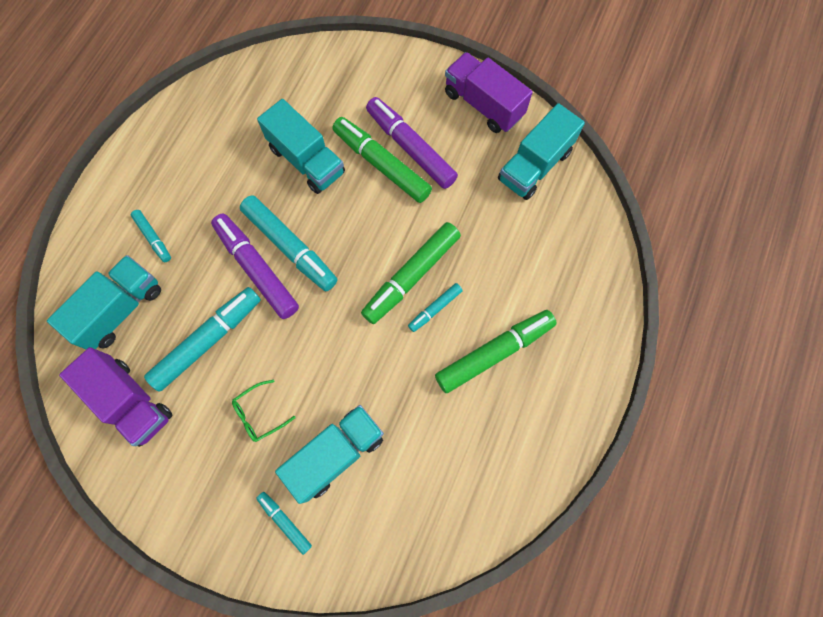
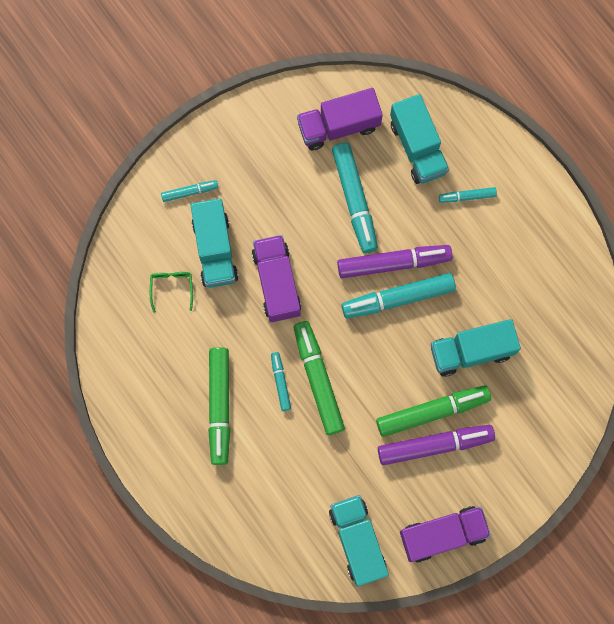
camera: 120 degrees right, 5 degrees up
(259, 414) = (276, 210): green glasses -> green glasses (172, 288)
(337, 369) = (276, 283): none -> purple truck

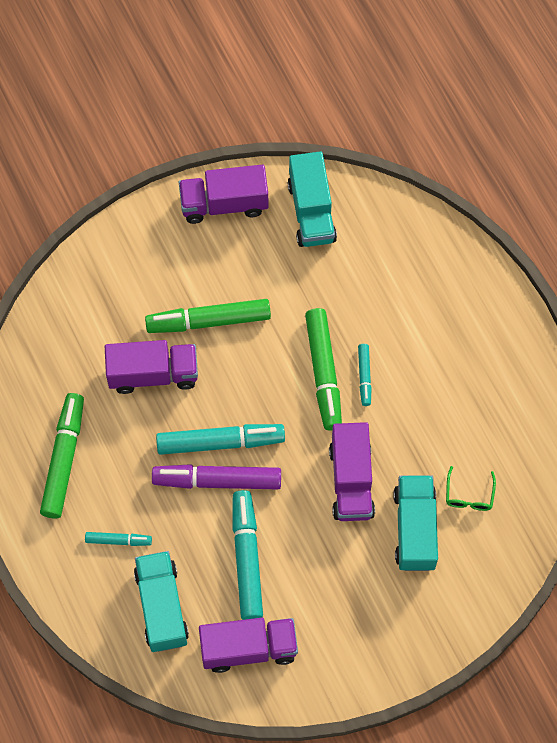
camera: 170 degrees left, 10 degrees down
(190, 192) = (434, 600): turquoise marker -> none
(219, 407) = (433, 362): green marker -> green marker (64, 459)
(435, 445) = (213, 288): purple marker -> none
(471, 351) = (153, 374): turquoise truck -> purple truck

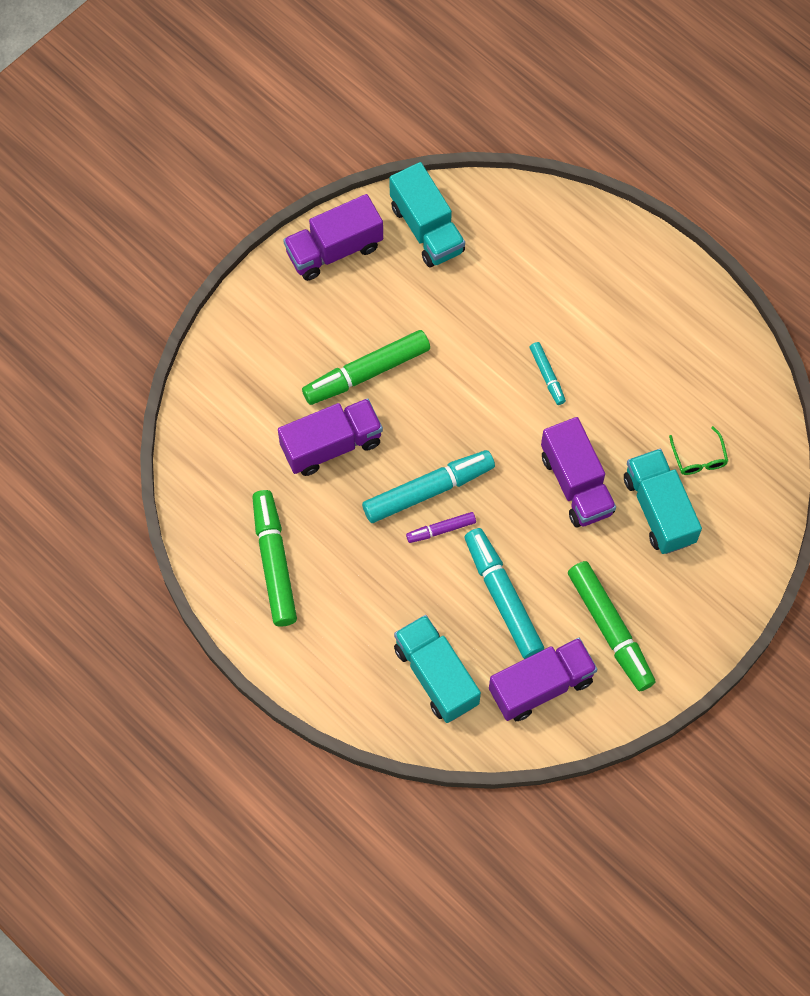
camera: 20 degrees left, 0 degrees up
(118, 540) = (364, 624): turquoise marker -> none
(217, 480) = (441, 530): purple marker -> purple marker, size x0.51
(323, 372) = (504, 386): green marker -> green marker (610, 629)

